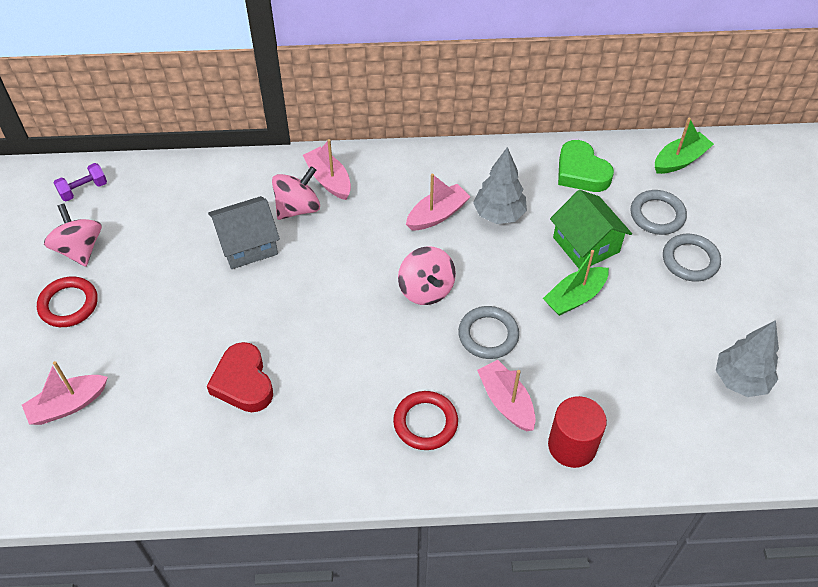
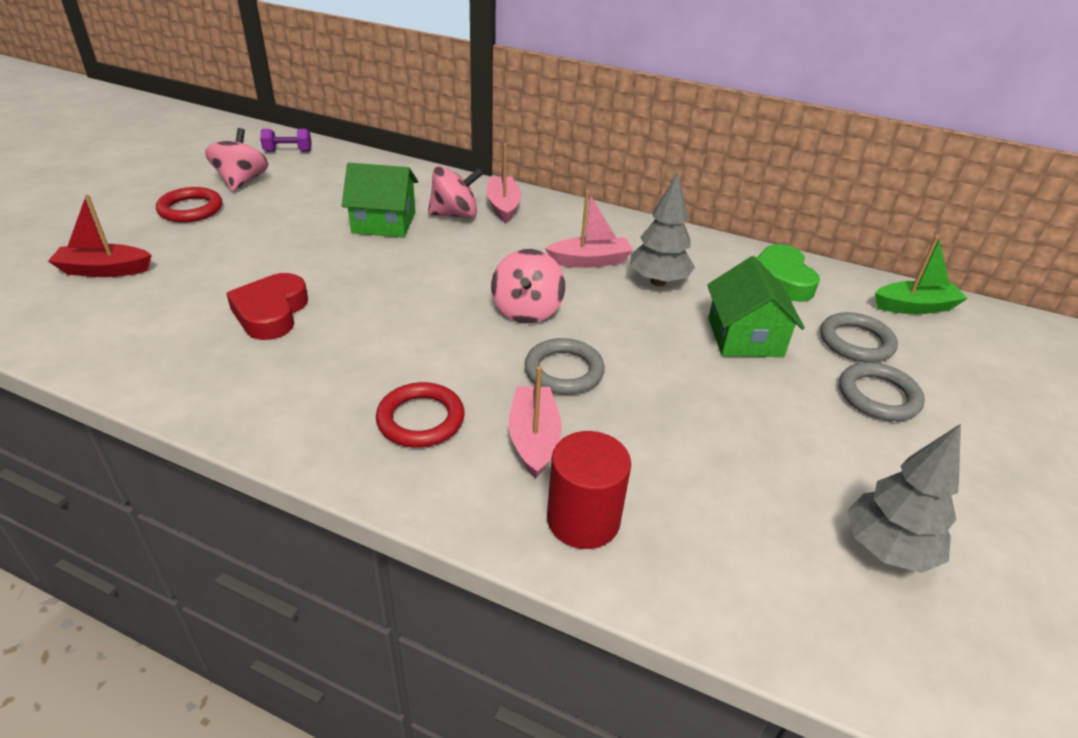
camera: 25 degrees right, 15 degrees down
(68, 405) = (104, 270): pink boat -> red boat
(247, 244) = (384, 222): grey house -> green house
(575, 297) = (697, 376): green boat -> none

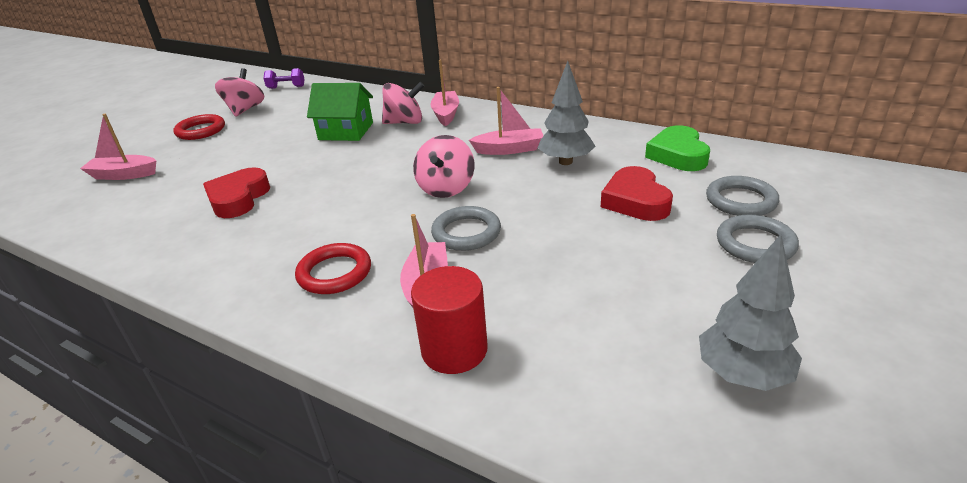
camera: 10 degrees right, 5 degrees down
(104, 270) = (124, 175): red boat -> pink boat
(745, 337) = (635, 201): green house -> red heart
(914, 307) = (803, 170): green boat -> none

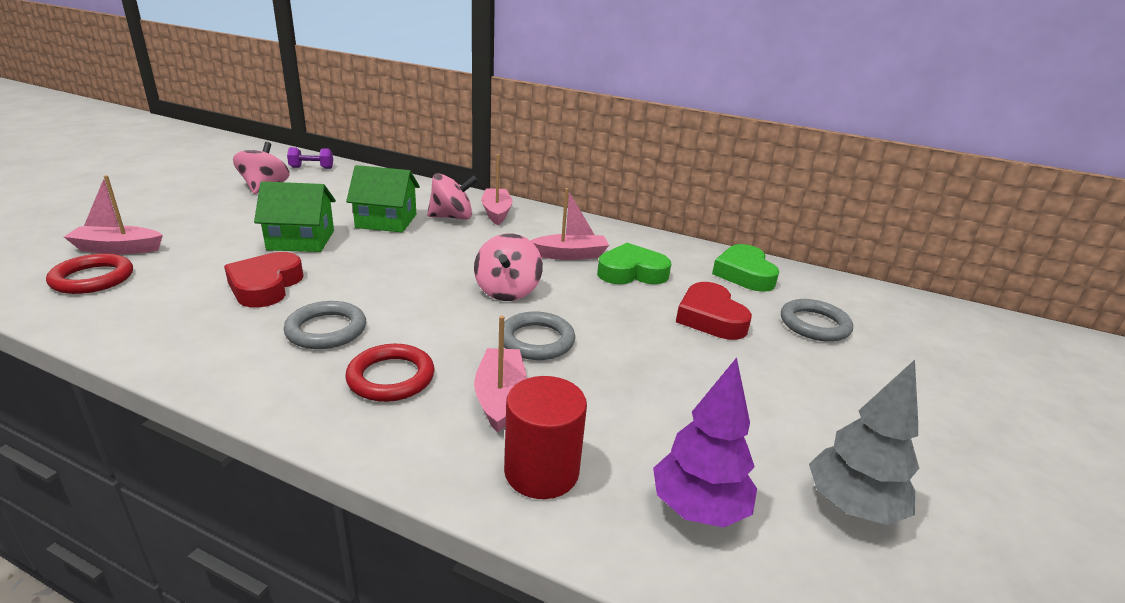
camera: 10 degrees left, 5 degrees down
(201, 130) = (212, 206): red ring -> red ring (92, 278)
(271, 155) = (301, 240): none -> green house
(565, 162) = (631, 272): grey tree -> green heart
(592, 379) = (698, 509): none -> purple tree
(755, 244) = (837, 369): grey ring -> grey ring (326, 330)

